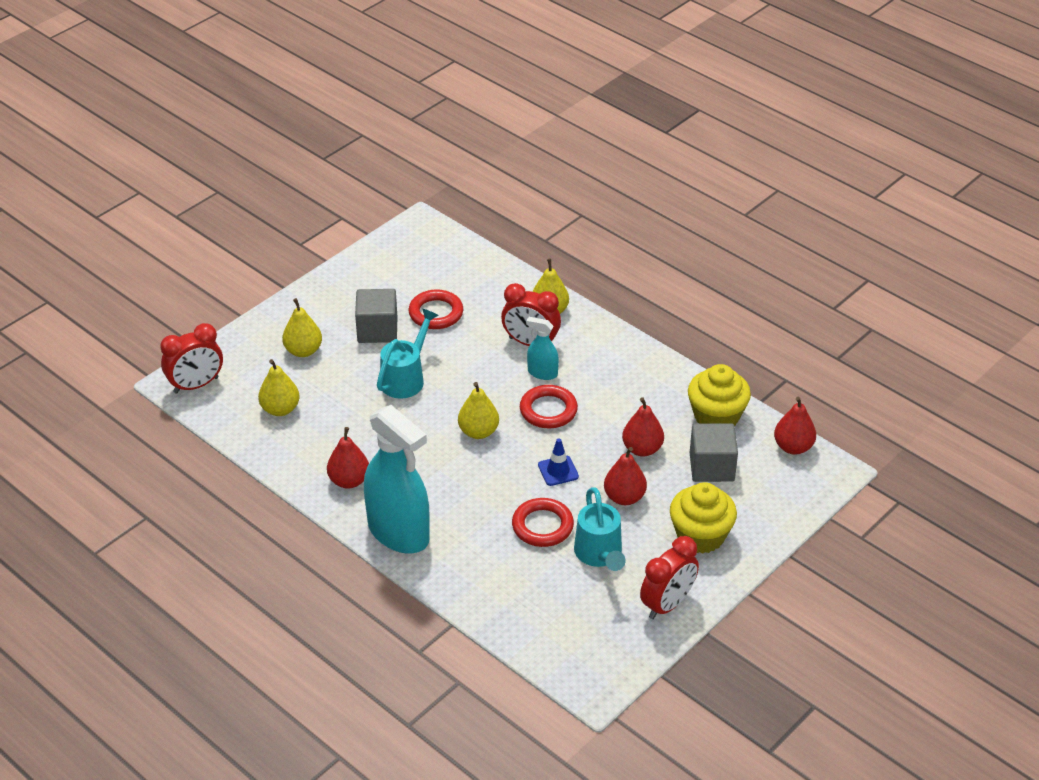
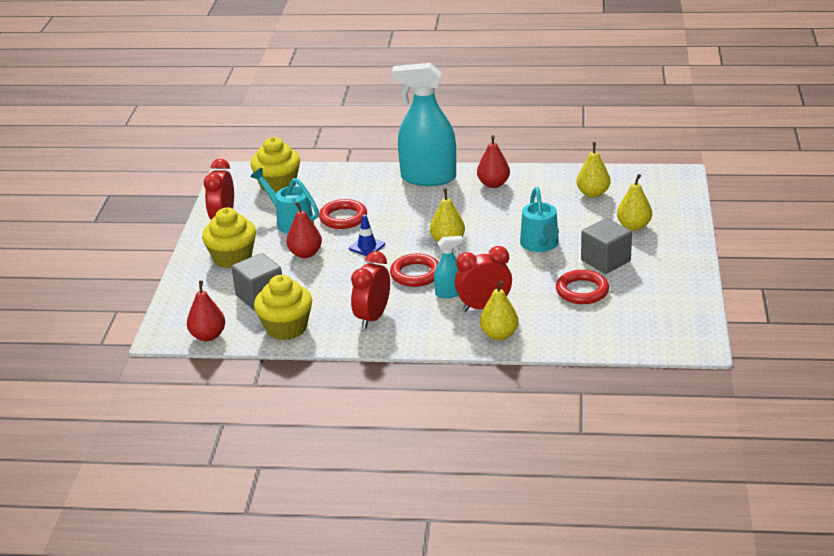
camera: 145 degrees right, 10 degrees down
(196, 385) = (666, 180): red clock -> red clock (372, 317)
(562, 627) = (278, 185): none -> yellow cupcake
(642, 449) = (322, 284): red pear -> none

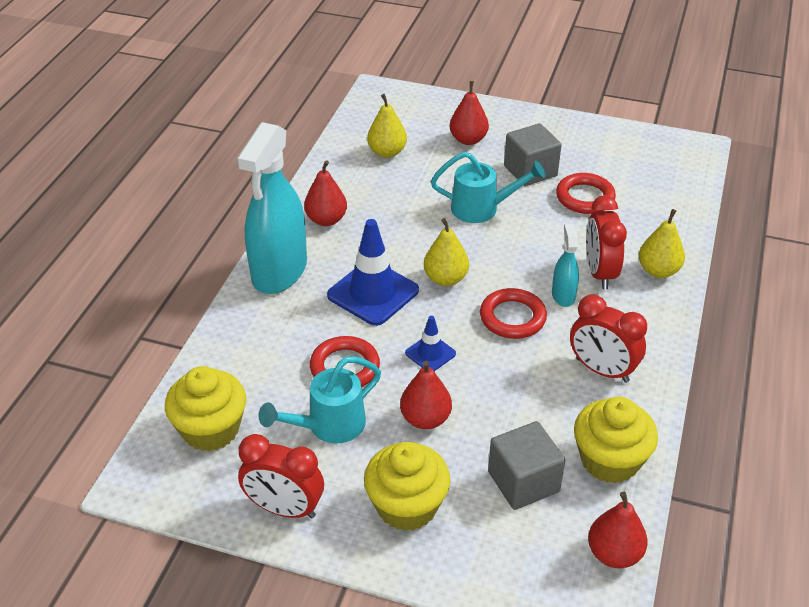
camera: 80 degrees left, 10 degrees up
(420, 215) = (373, 293): none -> blue traffic cone
(634, 226) = (468, 140): yellow pear -> red pear

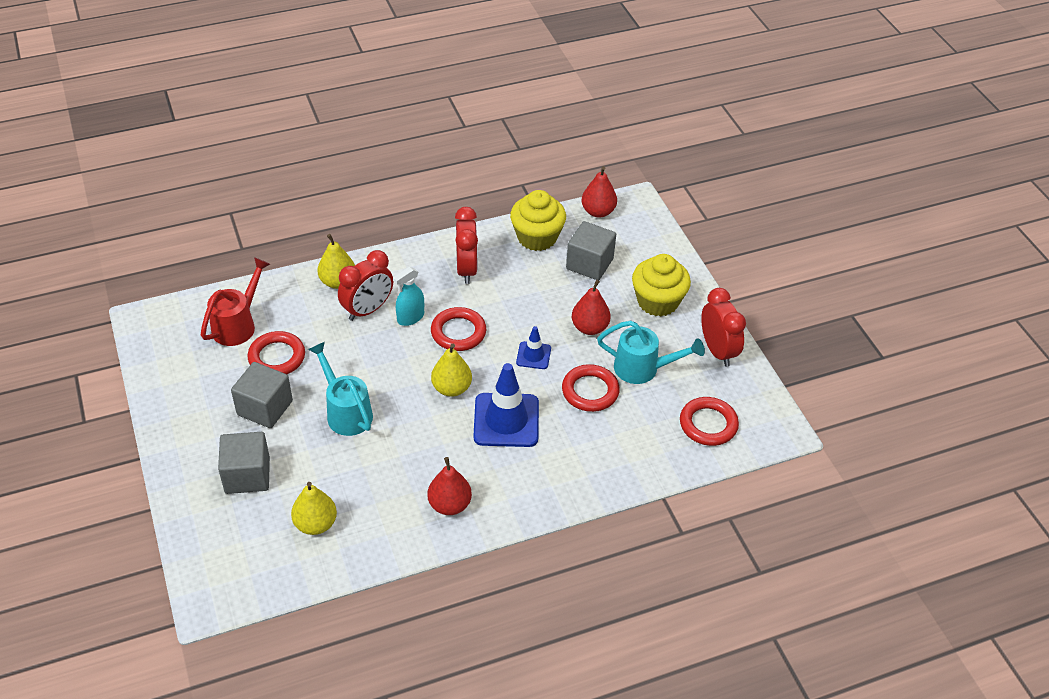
camera: 130 degrees left, 5 degrees up
(211, 429) = (708, 424): yellow cupcake -> red ring
(279, 271) = (538, 492): turquoise spray bottle -> none
(468, 140) = (247, 475): red pear -> grey cube
(647, 191) = (237, 325): none -> red watering can

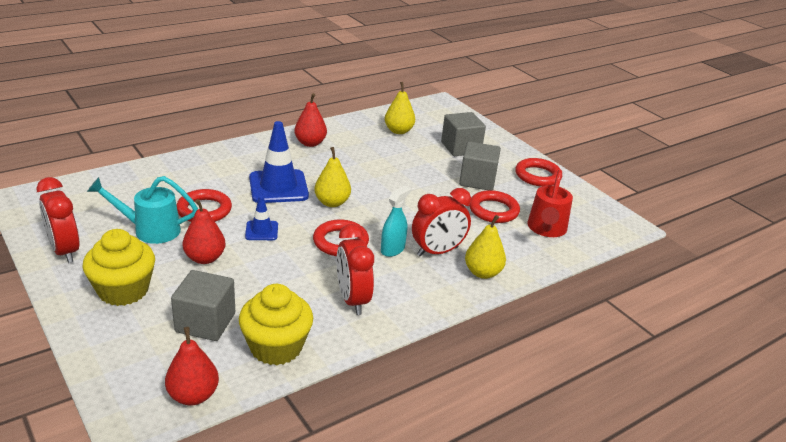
camera: 165 degrees right, 15 degrees down
(346, 412) = (412, 182): turquoise watering can -> none
(368, 310) = (437, 251): red clock -> red clock turned 150 degrees counterclockwise
(708, 424) = (93, 197): red ring -> red ring (537, 176)

